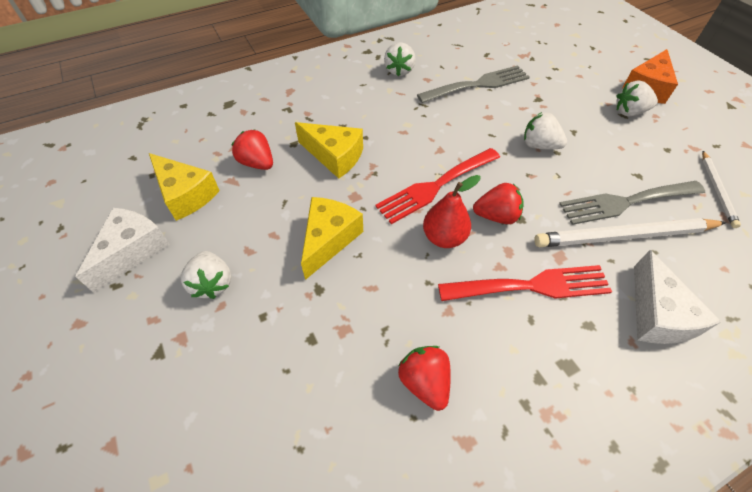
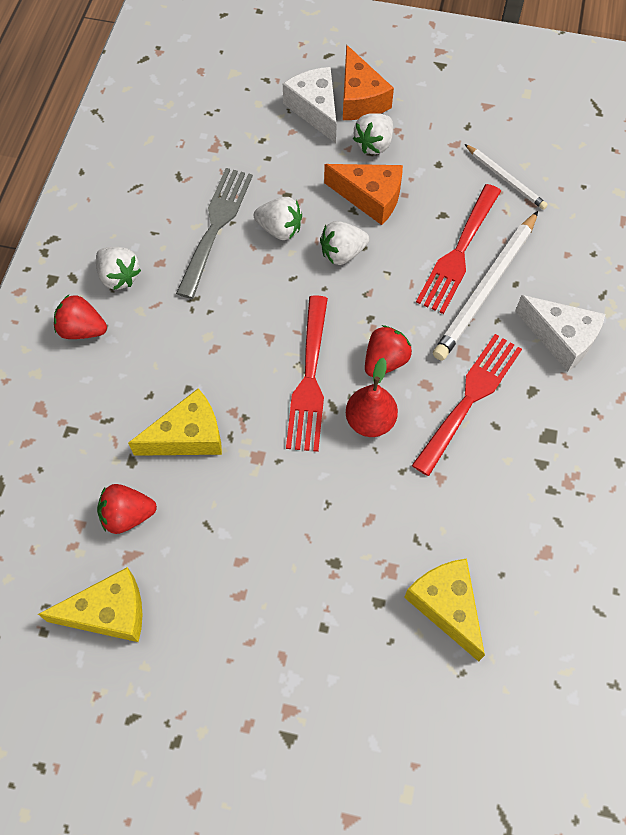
camera: 50 degrees left, 10 degrees up
(132, 251) = (143, 705): white cheese -> white cheese (315, 109)
(212, 283) = (251, 650): white strawberry -> white strawberry (280, 229)
(329, 239) = (288, 516): yellow cheese -> yellow cheese (446, 606)
(424, 382) = (482, 544): red strawberry -> red strawberry (82, 329)
(594, 133) = (370, 197): none -> orange cheese
(626, 202) = (458, 253): grey fork -> red fork

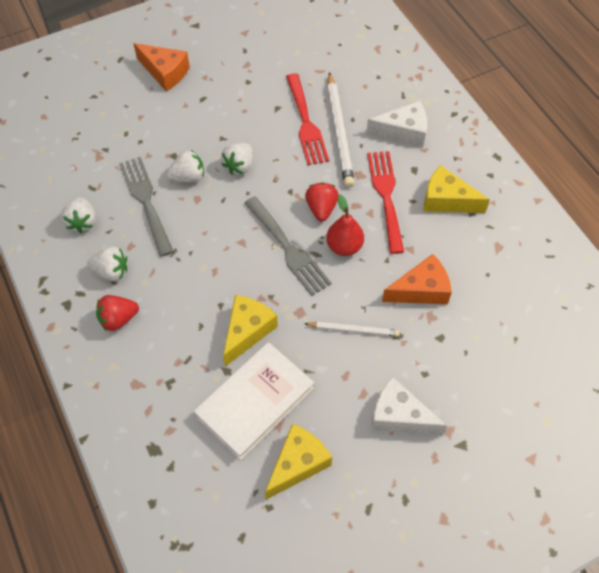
camera: 40 degrees left, 5 degrees down
(127, 515) = (255, 402): red strawberry -> white book
(309, 380) = (288, 249): red fork -> grey fork
(315, 109) = (143, 95): white cheese -> white cheese (399, 416)
(370, 197) = (226, 124): orange cheese -> orange cheese (421, 290)
(374, 144) = (199, 93): white strawberry -> white strawberry (83, 222)
(446, 606) = (476, 311): yellow cheese -> yellow cheese (446, 200)
(505, 179) = (293, 66): white pencil -> white pencil (353, 330)

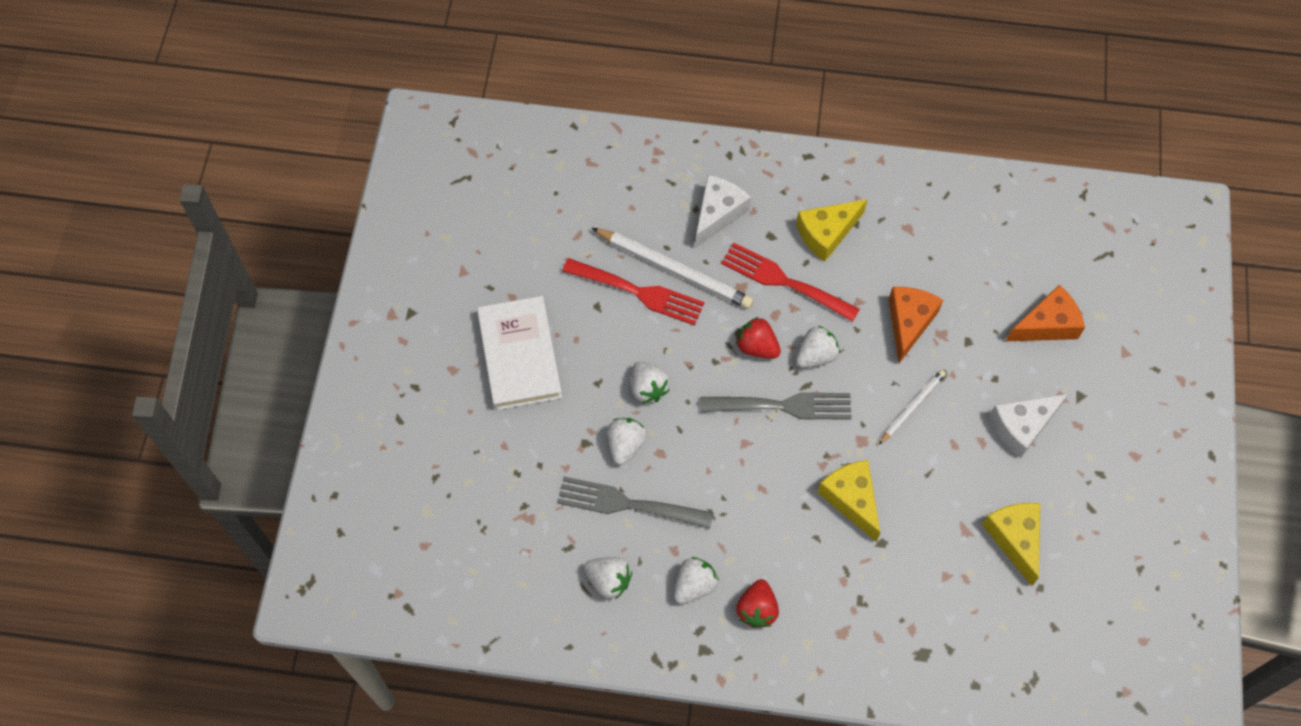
camera: 55 degrees left, 5 degrees up
(165, 72) = (458, 384): orange cheese -> orange cheese (1047, 324)
(255, 402) = (931, 538): white book -> white book (519, 356)
(344, 246) = (816, 355): red pear -> white strawberry

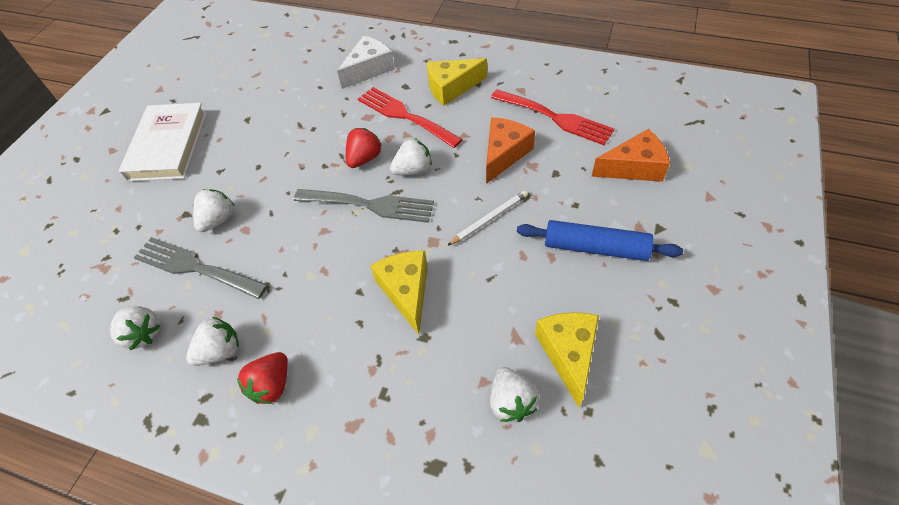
camera: 15 degrees right, 10 degrees down
(639, 292) = (284, 113): red fork -> red fork (555, 118)
(648, 388) = (259, 179): white strawberry -> white strawberry (511, 402)
(674, 270) = (319, 101): white pencil -> none
(757, 347) = (364, 159): red strawberry -> red strawberry turned 75 degrees clockwise
(1022, 427) = (595, 248): white cheese -> blue rolling pin

